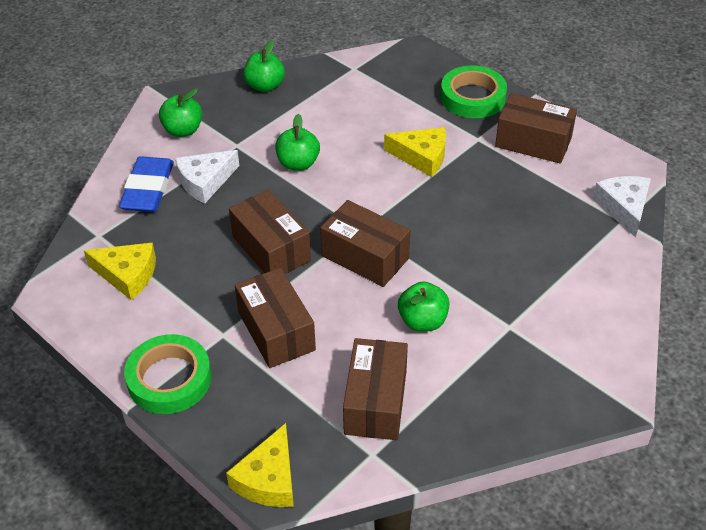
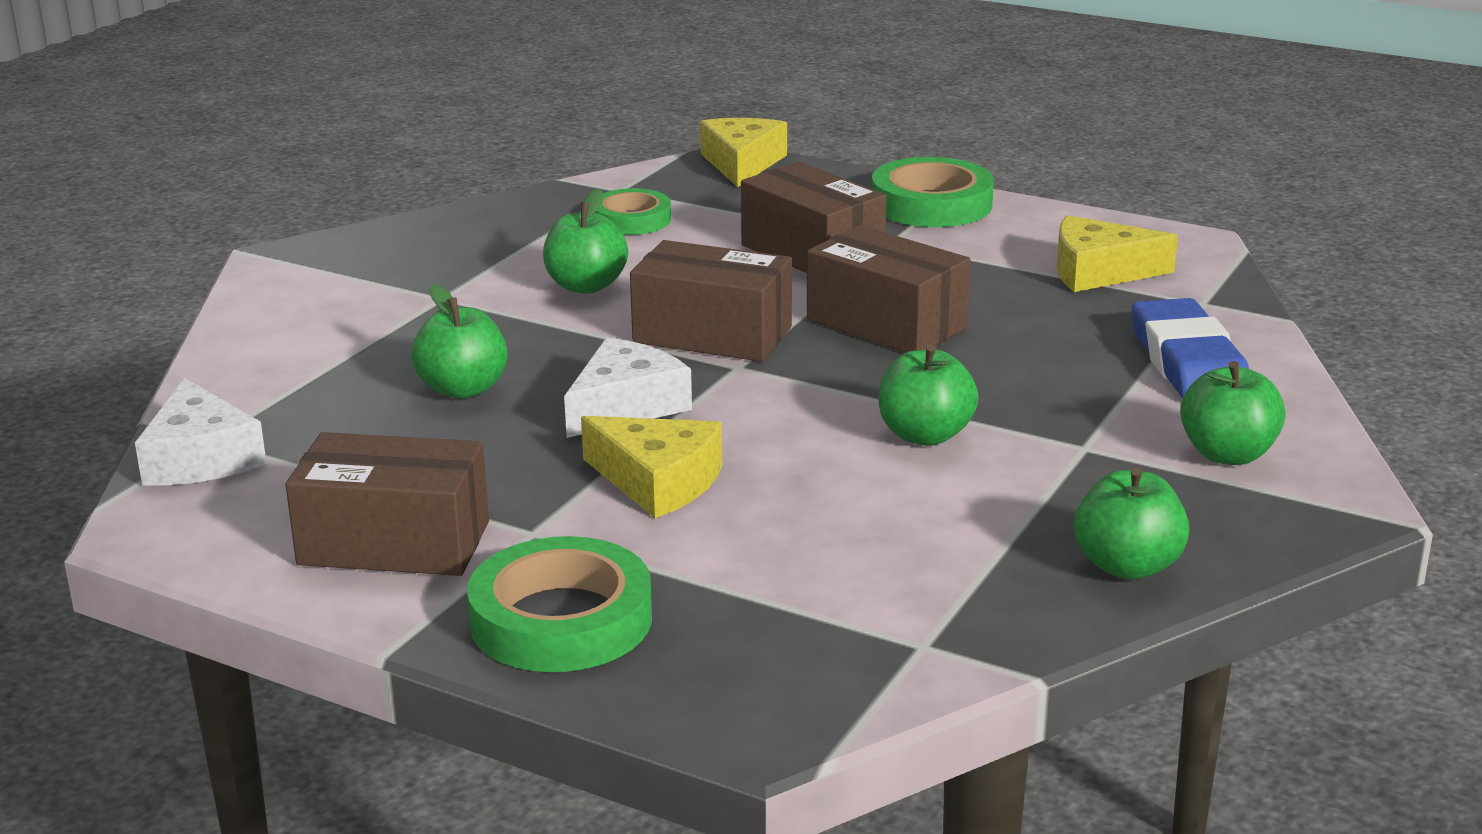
camera: 165 degrees right, 20 degrees down
(205, 181) = (1090, 386): white cheese -> white cheese (626, 406)
(376, 402) = (631, 219): brown box -> green tape
(422, 157) = (658, 481): yellow cheese -> yellow cheese turned 150 degrees counterclockwise
(501, 235) = (463, 389): none -> green apple

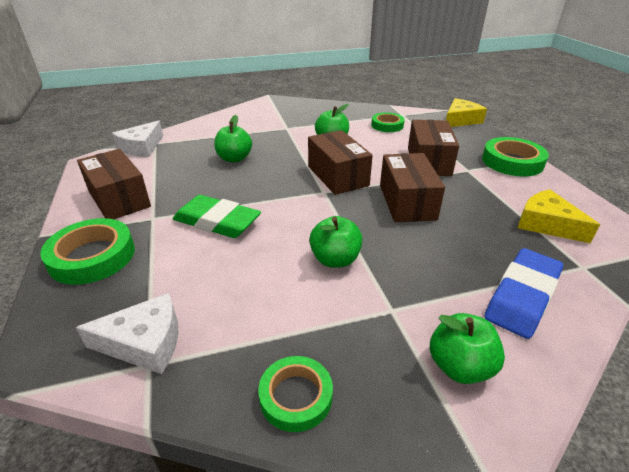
camera: 45 degrees right, 10 degrees up
(626, 406) = (263, 188): white cheese -> white cheese (145, 343)
(658, 481) = (217, 222): yellow cheese -> green eraser
(1127, 566) = (296, 396): green apple -> green tape

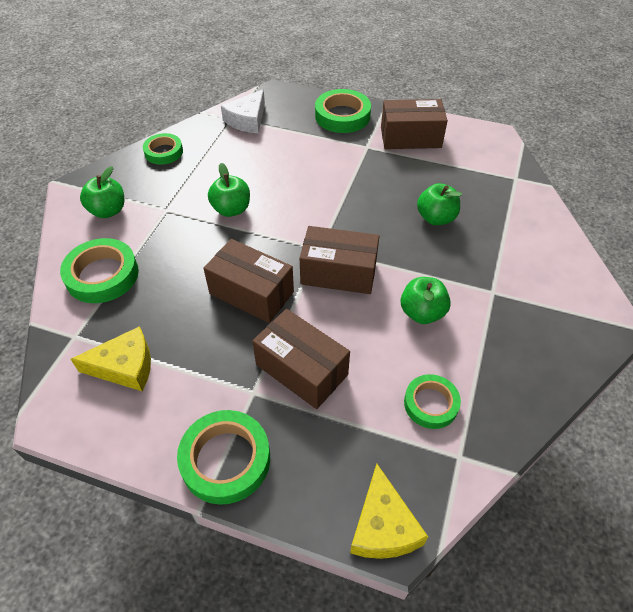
camera: 125 degrees right, 15 degrees up
(141, 147) = (509, 168): white cheese -> none
(217, 222) = (332, 173): green eraser -> none
(522, 296) = (102, 275): blue eraser -> green tape

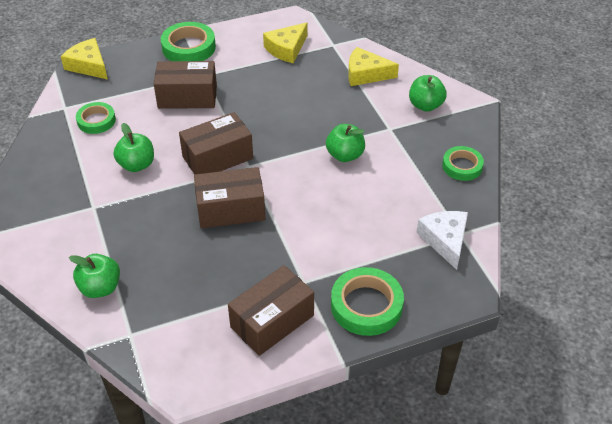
camera: 140 degrees right, 5 degrees down
(102, 275) = (366, 74): green tape -> yellow cheese
(251, 293) = (262, 115): brown box -> brown box (230, 209)
(436, 218) = (178, 242): green apple -> green apple (100, 288)

